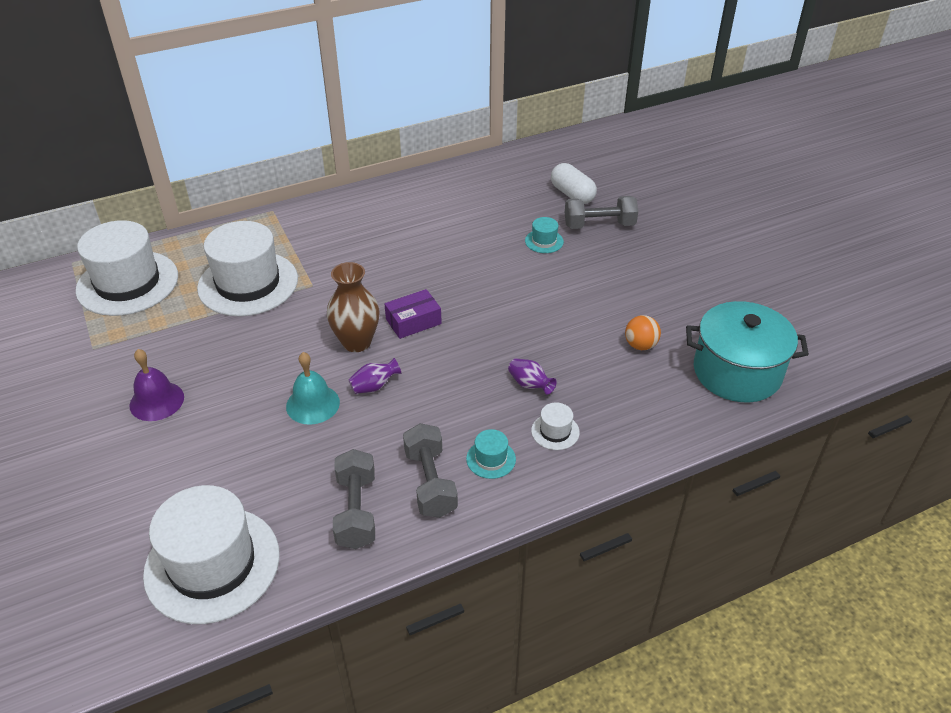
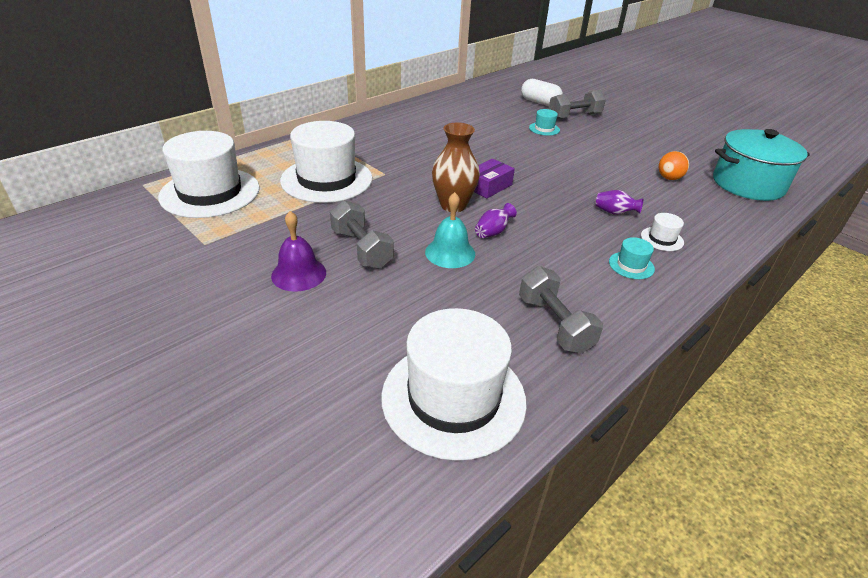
camera: 20 degrees left, 5 degrees down
(430, 482) = (598, 291): grey dumbbell -> grey dumbbell (361, 249)

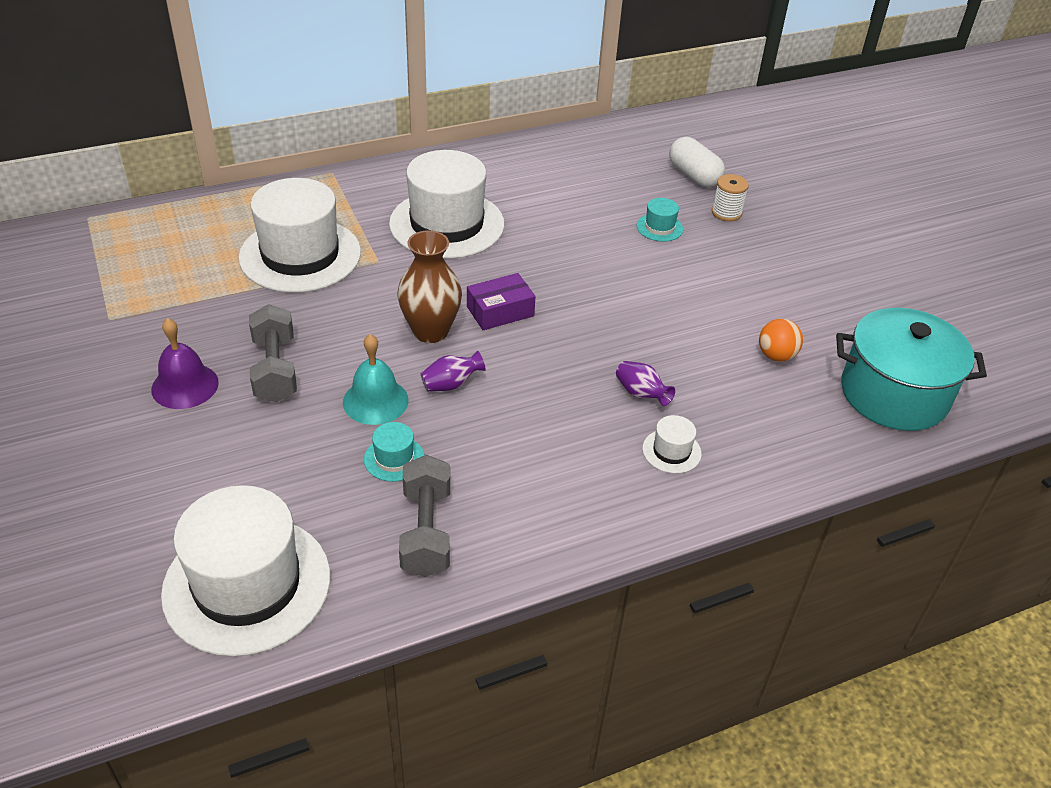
camera: 20 degrees right, 5 degrees up
(210, 192) = (154, 245): white hat -> white hat (447, 224)
(574, 116) = (726, 213): grey dumbbell -> white spool
(631, 265) = (592, 479): turquoise hat -> turquoise hat (394, 458)

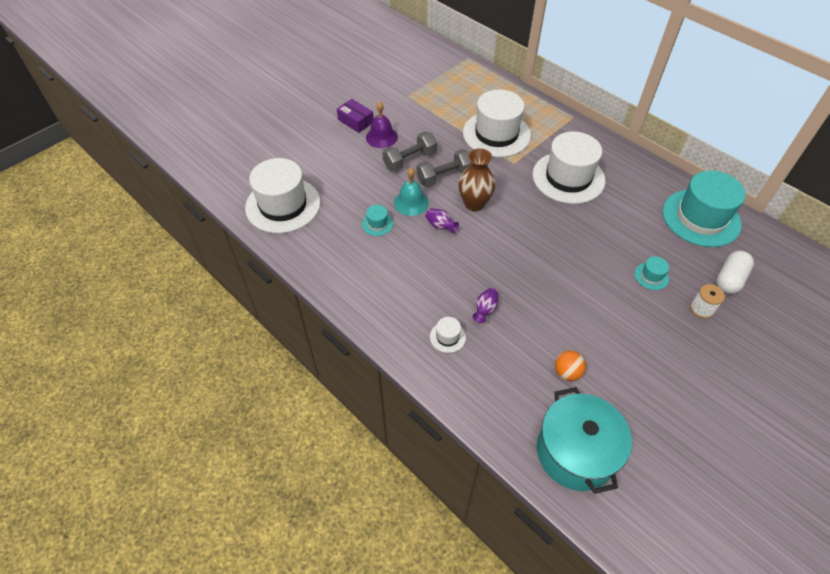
camera: 70 degrees right, 10 degrees up
(426, 531) = (339, 252): grey dumbbell -> grey dumbbell (444, 177)
(500, 311) = (510, 226): purple box -> purple box (355, 121)
(591, 154) = (701, 218): none -> turquoise hat

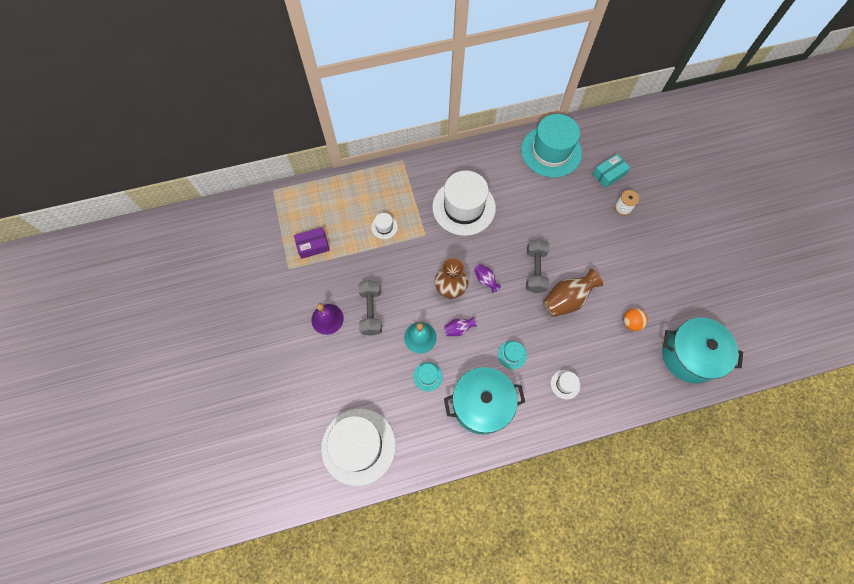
camera: 60 degrees left, 15 degrees up
(355, 121) = (291, 330): purple box -> purple box (313, 245)
(377, 275) = (481, 404): none -> turquoise pot
(444, 177) = (407, 295): grey dumbbell -> grey dumbbell (535, 270)
(485, 310) = (555, 344): purple vase -> purple vase (485, 280)
(496, 134) = (384, 227): white hat -> white hat, size x0.41
(543, 300) = (566, 299): none -> brown vase
(651, 276) = (582, 218): turquoise hat -> turquoise hat (512, 354)
(729, 279) = (609, 174): white capsule -> turquoise box

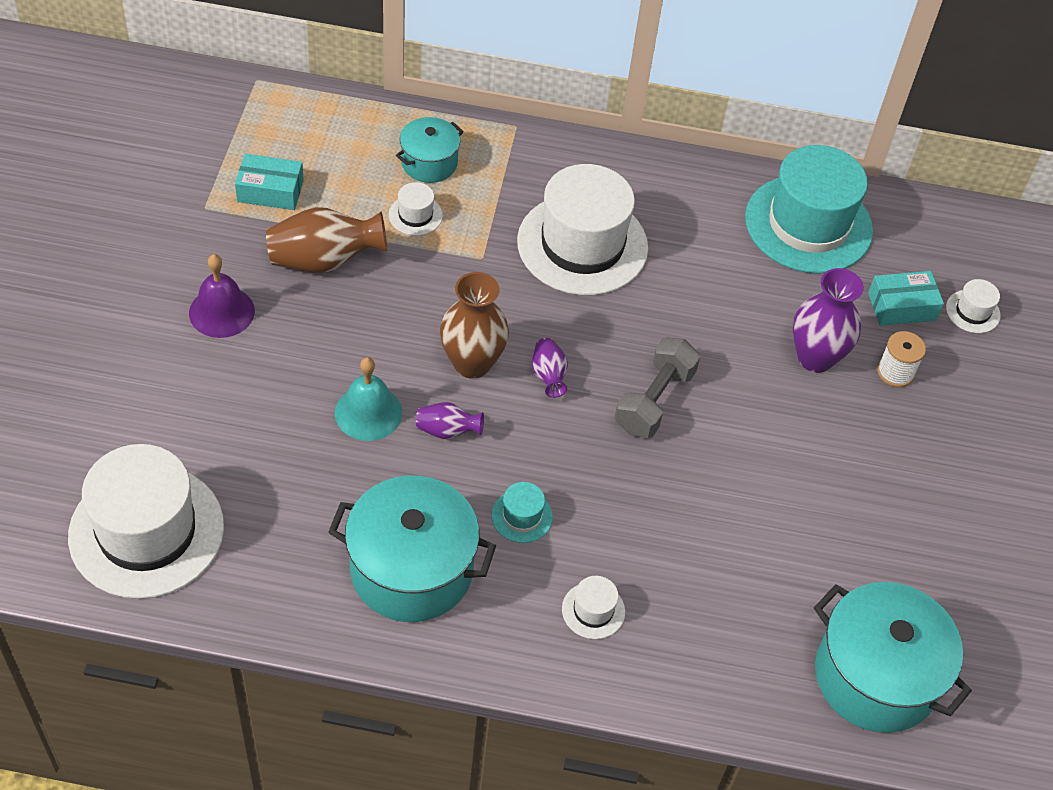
camera: 20 degrees right, 15 degrees down
(313, 245) = (270, 191): purple box -> turquoise box
(371, 311) = (306, 334): grey dumbbell -> none
(375, 197) = (429, 163): none -> turquoise pot
(427, 376) = (342, 480): turquoise hat -> none
(566, 299) = (685, 474): brown vase -> brown vase (324, 260)
(588, 216) = (815, 358): none -> purple vase
(631, 322) = (790, 568): orange ball -> none
(637, 163) = (972, 311): none -> white hat

